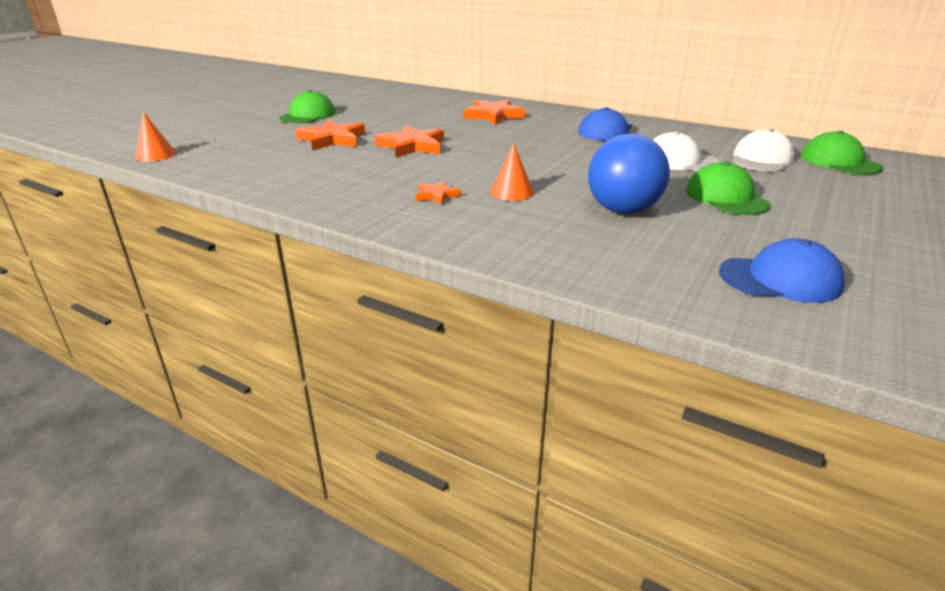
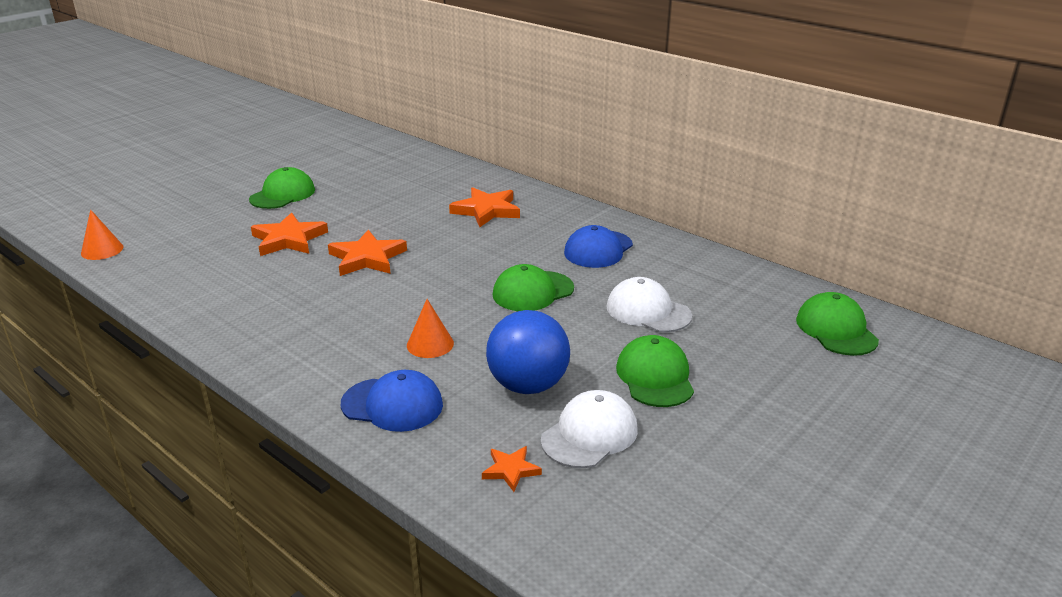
camera: 10 degrees right, 0 degrees up
(436, 195) = (350, 342): orange star -> orange star (511, 470)
(573, 156) = (533, 291): none -> green cap
(761, 159) = (745, 317): white cap -> white cap (589, 434)
(780, 279) = (619, 503): blue cap -> blue cap (392, 404)

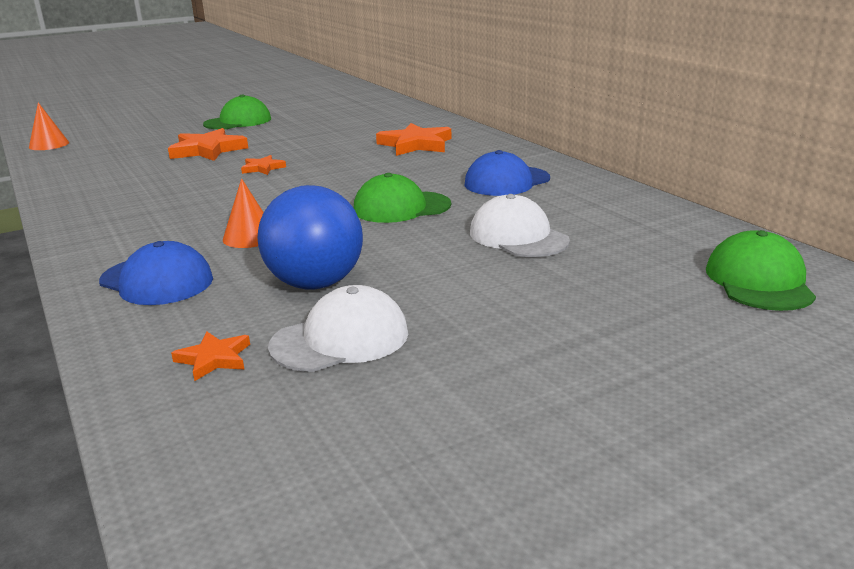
camera: 20 degrees right, 5 degrees down
(367, 258) = (262, 168): orange star -> orange star, size x0.53
(655, 376) = (473, 296): green cap -> none

